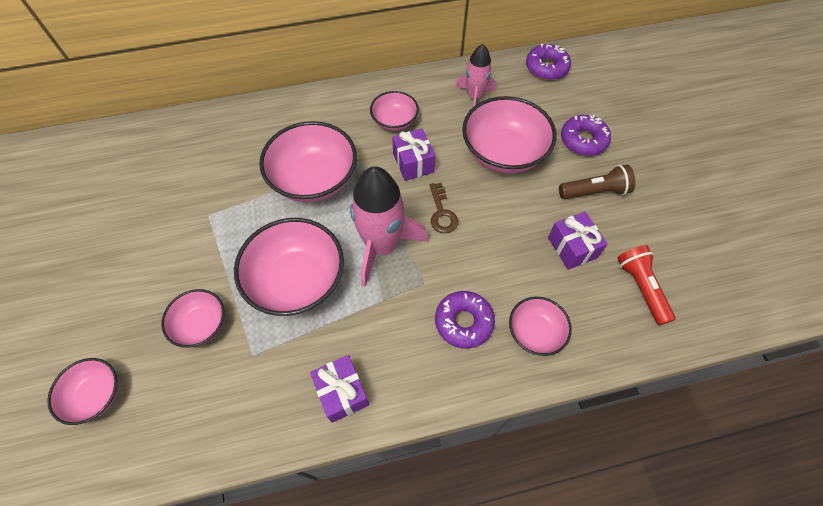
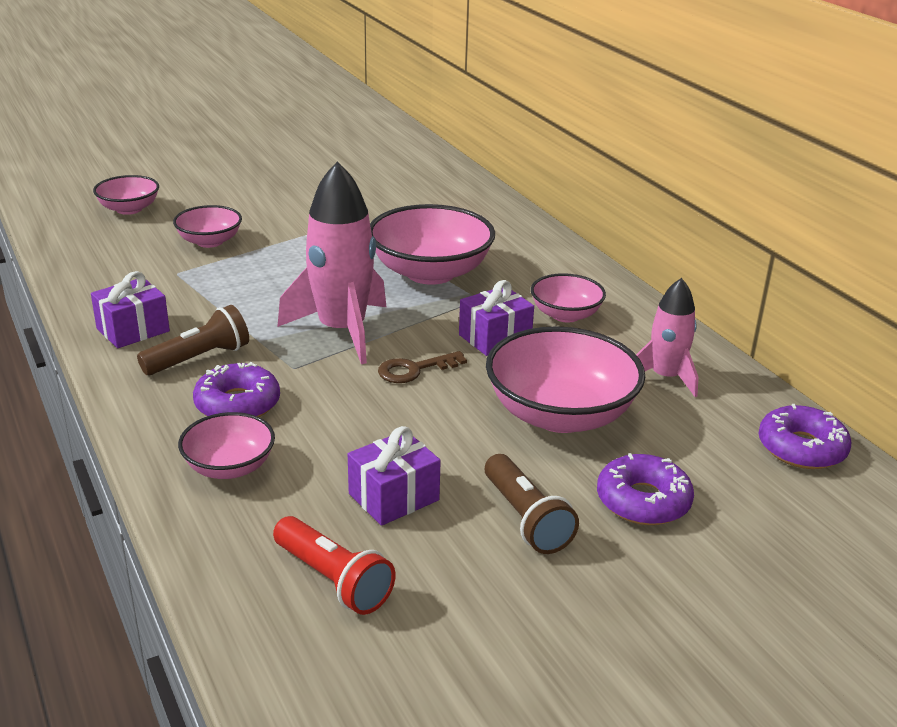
camera: 75 degrees right, 30 degrees down
(297, 280) = (276, 283): pink bowl -> none
(398, 344) = (199, 358): none -> brown flashlight
(641, 287) = (333, 580): red flashlight -> red flashlight turned 75 degrees clockwise

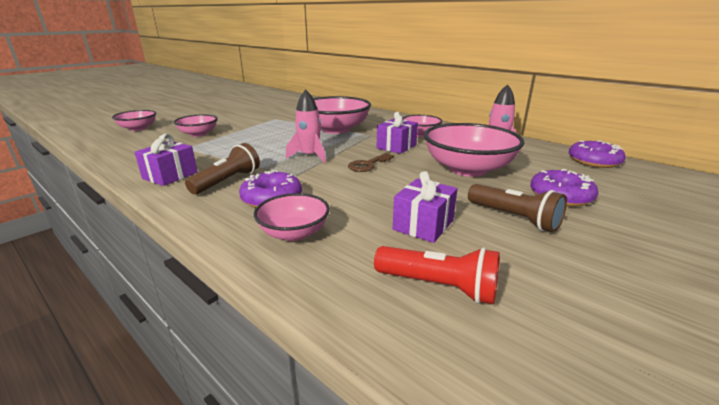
camera: 20 degrees left, 5 degrees down
(342, 331) = (310, 156): pink rocket -> pink rocket, size x0.59

